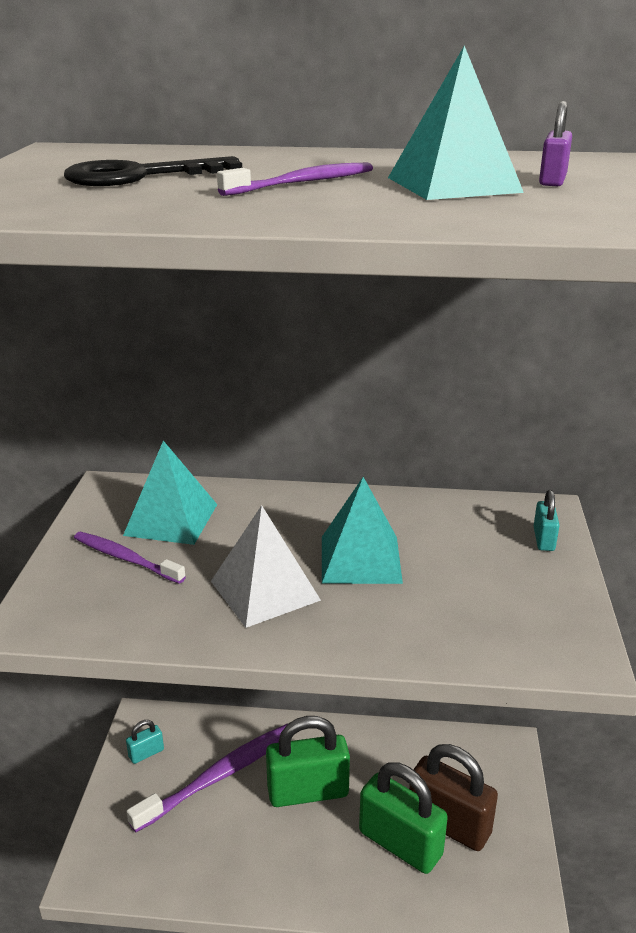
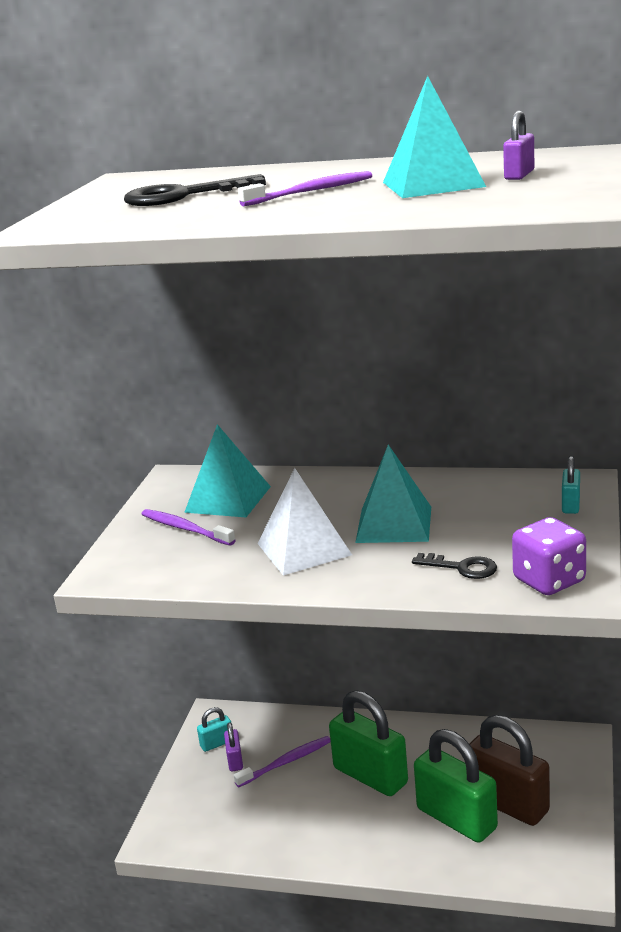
camera: 10 degrees right, 5 degrees down
(166, 774) = (235, 760): none -> purple padlock
(220, 776) = (286, 762): purple toothbrush -> purple toothbrush, size x0.59
(308, 791) = (370, 776): green padlock -> green padlock turned 45 degrees clockwise
(446, 621) = (462, 567): none -> black key
(547, 642) = (549, 581): none -> purple dice

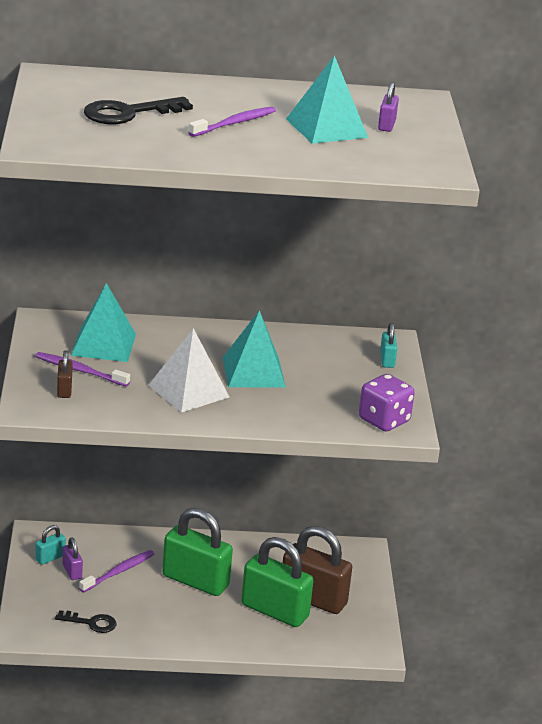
camera: 20 degrees left, 5 degrees up
(155, 551) = (64, 390): none -> brown padlock
(462, 567) = (317, 409): black key -> black key (91, 623)

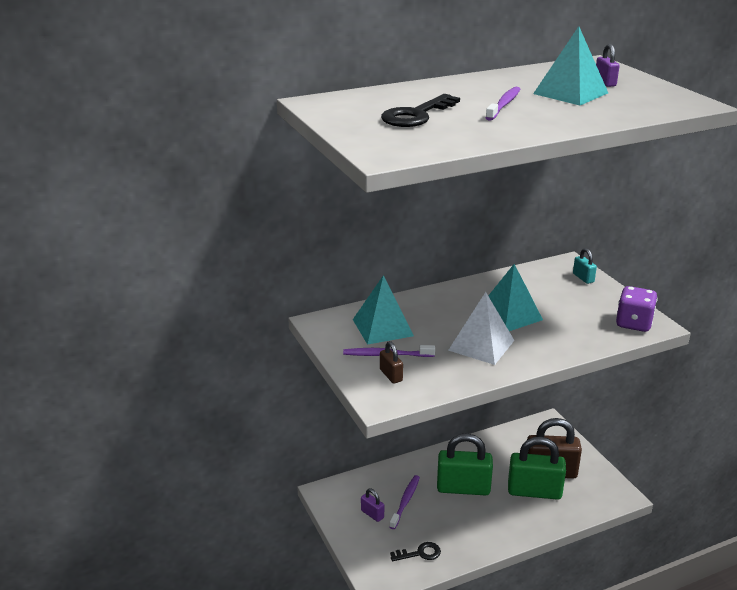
camera: 20 degrees left, 0 degrees up
(50, 558) = (348, 509): turquoise padlock -> none

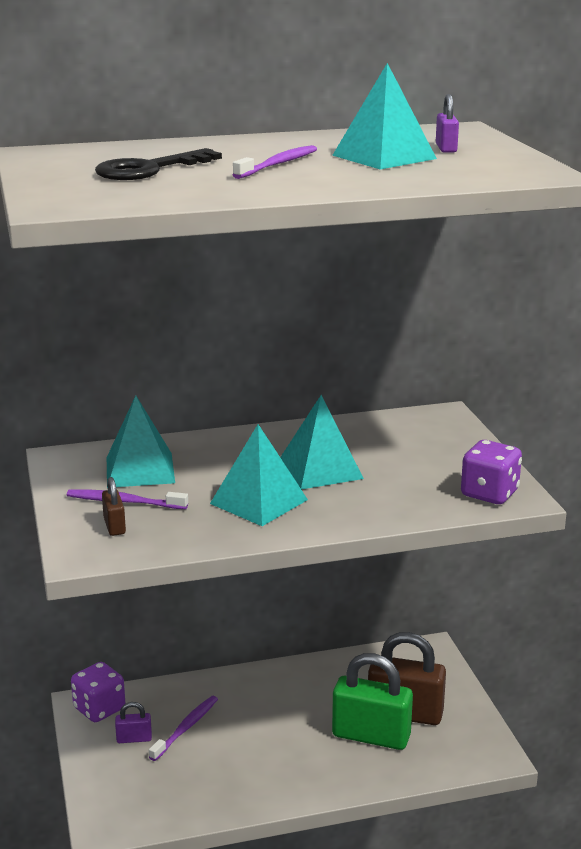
camera: 10 degrees right, 5 degrees down
(338, 494) = (99, 709): none -> purple dice
(372, 514) = (134, 739): purple padlock -> purple padlock turned 60 degrees counterclockwise
(420, 553) = (176, 796): black key -> none
(463, 488) = (273, 720): green padlock -> none
(481, 345) = (259, 501): white pyramid -> turquoise pyramid
(583, 278) = (452, 433): turquoise padlock -> none

